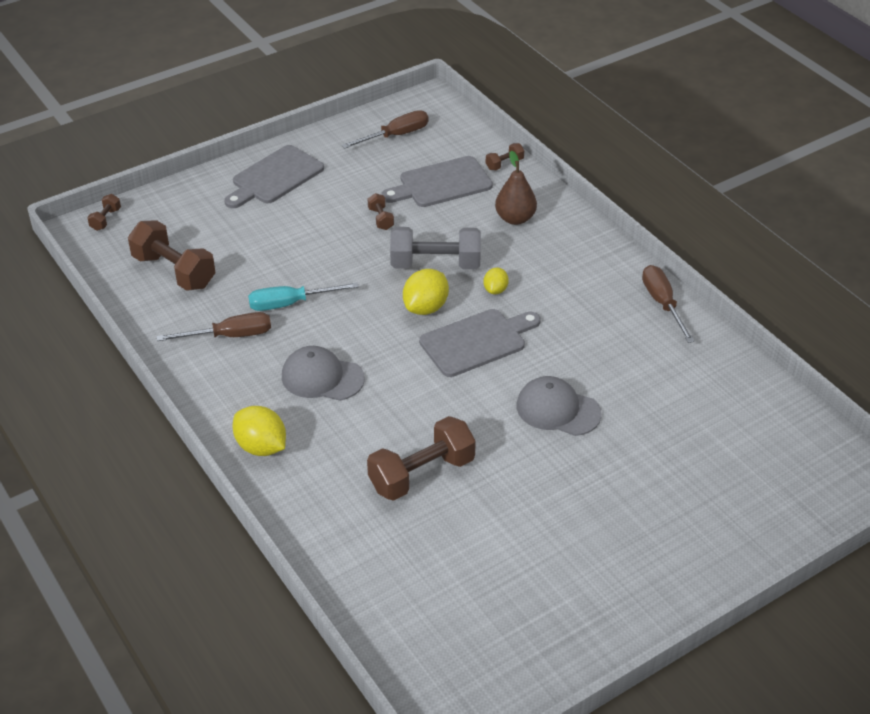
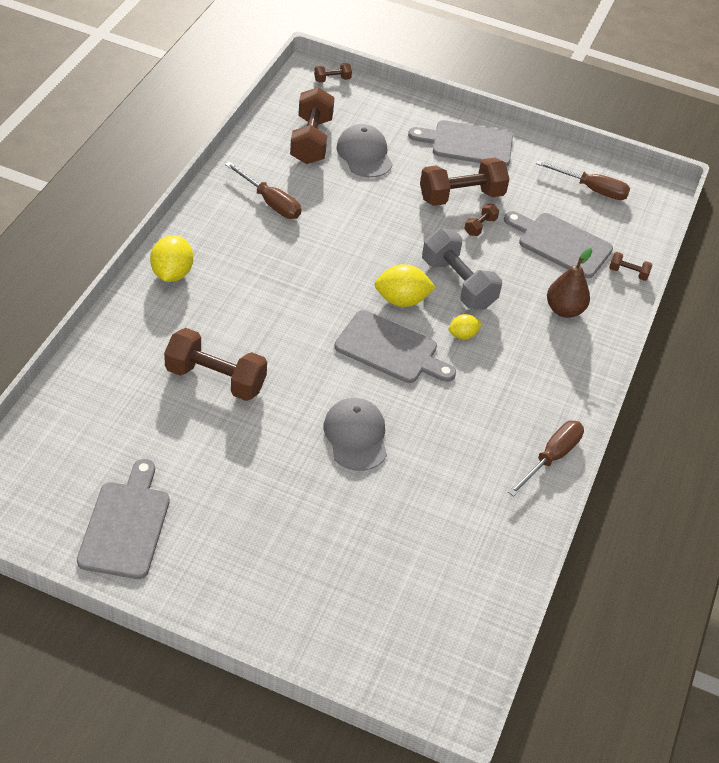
camera: 50 degrees right, 5 degrees up
(290, 303) = (334, 219): turquoise screwdriver -> none
(322, 377) = (270, 274): grey cap -> grey cap (364, 154)
(335, 212) = (461, 196): none -> brown dumbbell
(551, 615) = (126, 525): none -> grey cutting board

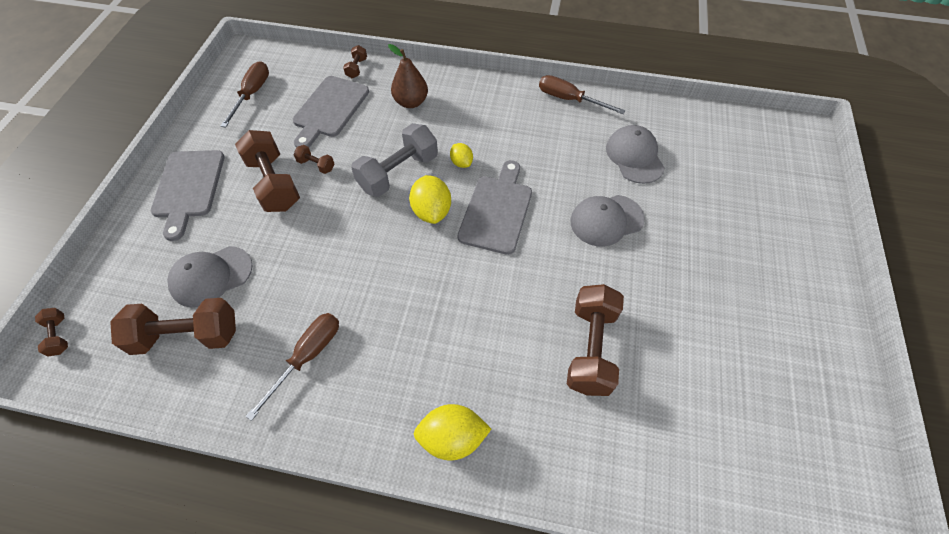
camera: 95 degrees left, 10 degrees up
(126, 525) = (798, 382): grey cutting board -> none
(443, 493) = (634, 156): none -> grey cap

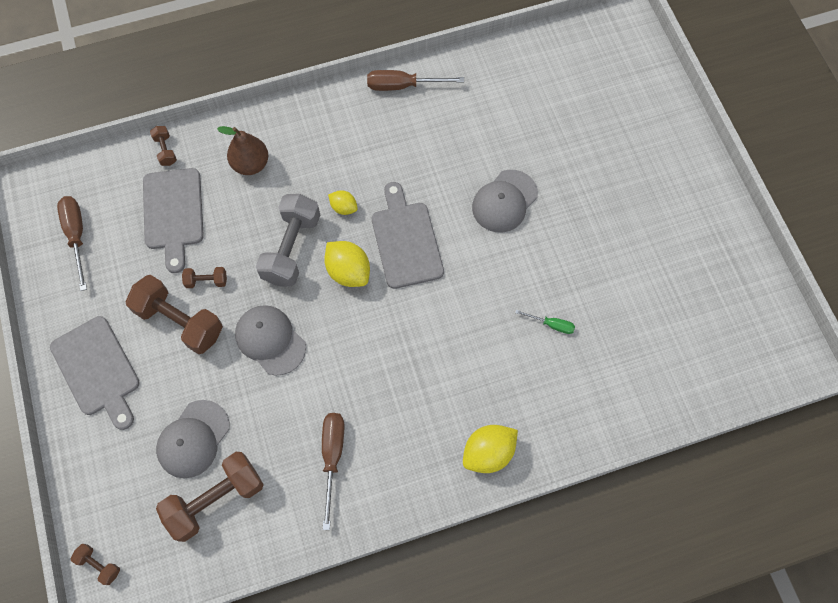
camera: 30 degrees left, 10 degrees up
(590, 348) = (551, 324): brown dumbbell -> green screwdriver
(634, 156) = (495, 122): grey cap -> grey cap (270, 340)

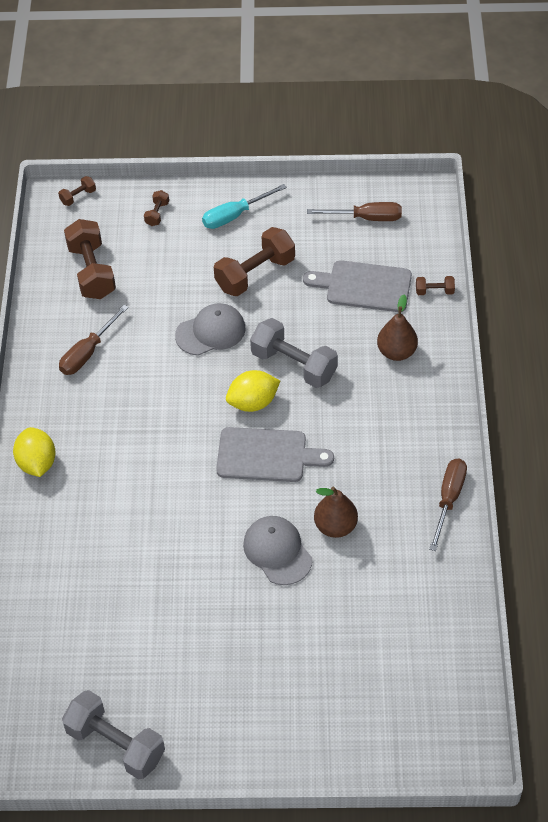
camera: 110 degrees right, 15 degrees down
(97, 370) = (235, 215): grey cutting board -> turquoise screwdriver
(193, 439) = (147, 266): grey cap -> none
(206, 281) = (286, 298): brown dumbbell -> brown dumbbell (157, 214)
(332, 457) = (88, 352): brown screwdriver -> brown screwdriver turned 105 degrees clockwise
(344, 207) = (321, 414): yellow lemon -> none
(461, 163) = (335, 526): none -> brown pear
(551, 324) = (130, 550): green screwdriver -> none
(736, 268) = (116, 744): none -> grey dumbbell

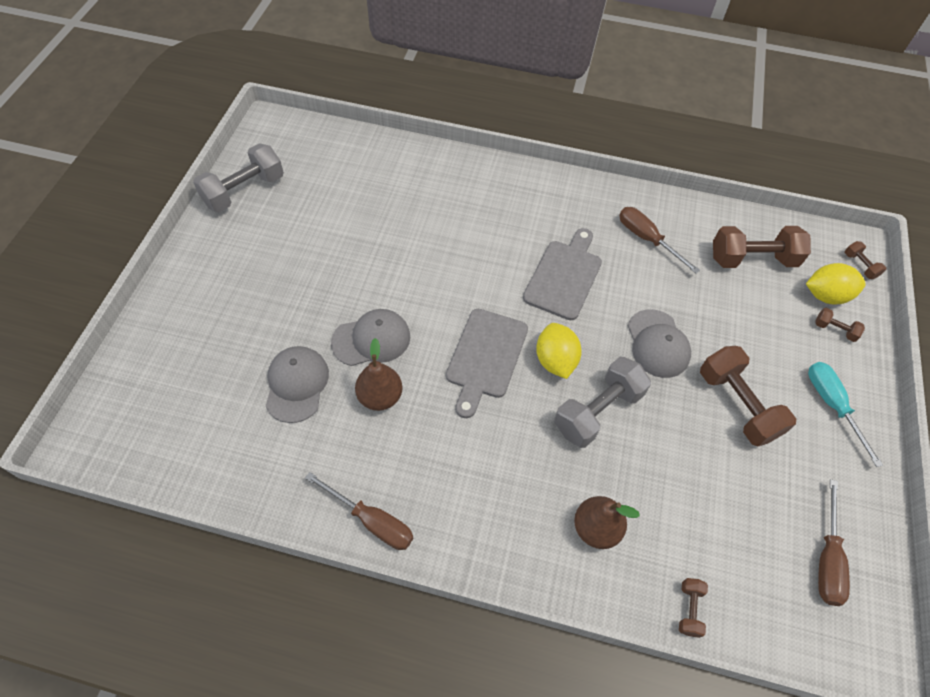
camera: 100 degrees right, 5 degrees up
(37, 463) = (528, 185): yellow lemon -> yellow lemon (825, 295)
(346, 597) = (296, 384): none -> grey cap
(364, 286) = (707, 521): grey cutting board -> grey cutting board (564, 276)

